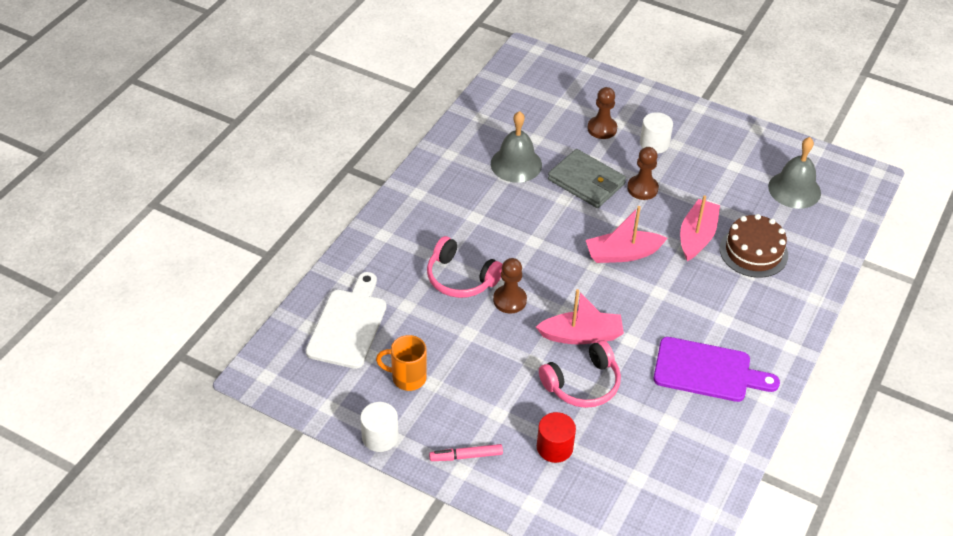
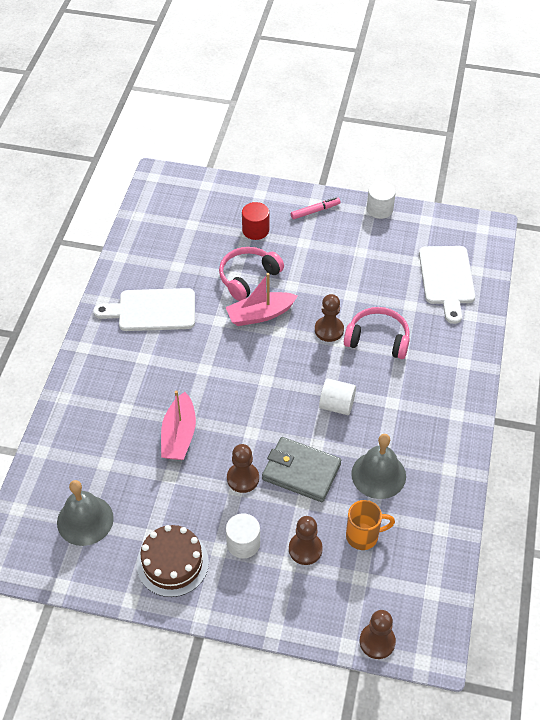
camera: 165 degrees right, 5 degrees up
(407, 378) = (381, 251): orange mug -> orange mug (363, 536)
(531, 227) = (337, 405): none -> white cylinder
(565, 66) = (377, 641): none -> brown pawn
(622, 254) = (244, 398): pink boat -> none
(707, 371) = (152, 310): purple cutting board -> white cutting board
(753, 252) = (123, 432): brown cake -> brown cake (172, 563)

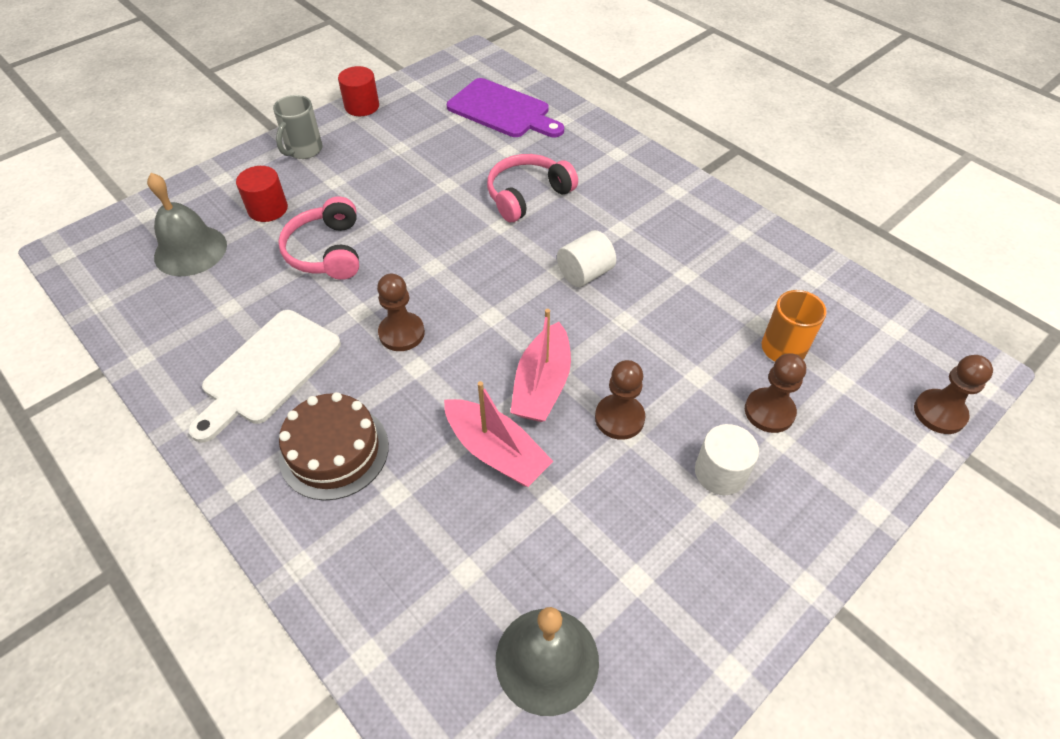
camera: 55 degrees left, 0 degrees up
(172, 563) = (701, 576): brown cake -> brown cake (334, 451)
(260, 314) = (392, 270): pink boat -> pink boat (542, 384)
(301, 472) = (653, 355): grey wallet -> none
(315, 211) = (304, 150): pink marker -> grey mug
(329, 330) = (476, 225): brown pawn -> brown pawn (401, 333)
(378, 475) = (708, 289): grey bell -> grey bell (190, 250)
(379, 209) = (362, 106): white cylinder -> red cylinder
(447, 279) = (502, 110): white cutting board -> purple cutting board

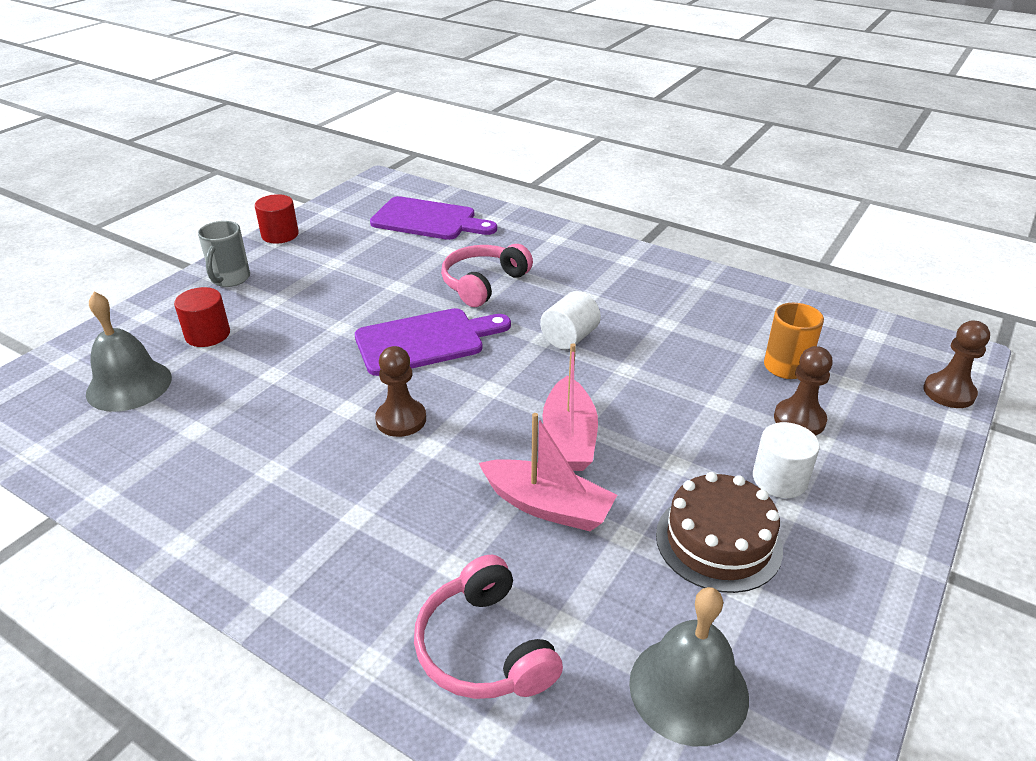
camera: 15 degrees left, 15 degrees down
(268, 370) = (262, 480): white cutting board -> none
(327, 251) = (289, 361): pink headphones -> pink headphones (484, 647)
(334, 451) = (368, 541): brown cake -> brown cake (718, 541)
(451, 252) = (425, 341): none -> purple cutting board
(619, 418) = (660, 452): brown pawn -> none

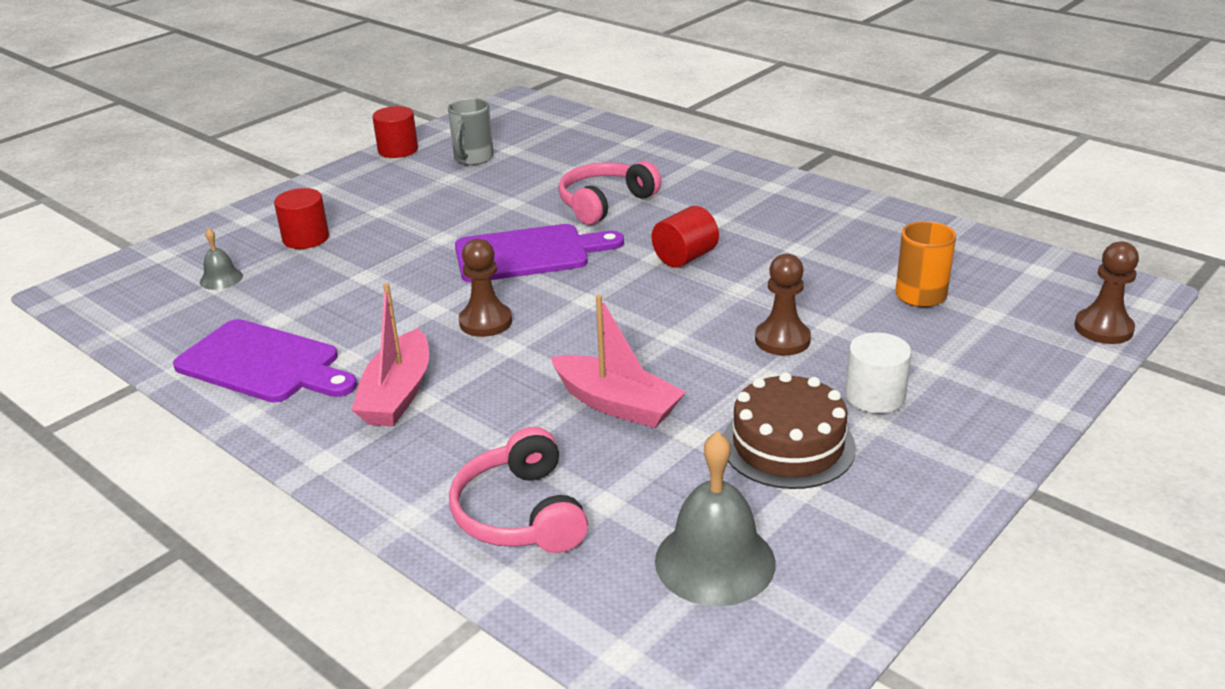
camera: 10 degrees right, 5 degrees down
(129, 385) = (221, 279): grey bell -> grey bell, size x0.51
(230, 279) = (338, 189): grey mug -> grey mug (473, 159)
(428, 220) = (560, 140): purple cutting board -> purple cutting board (263, 364)
(569, 338) = (685, 258): white cylinder -> red cylinder
(569, 438) = (657, 347): pink boat -> pink boat (398, 394)
(799, 420) = (917, 345): brown pawn -> brown pawn (782, 340)

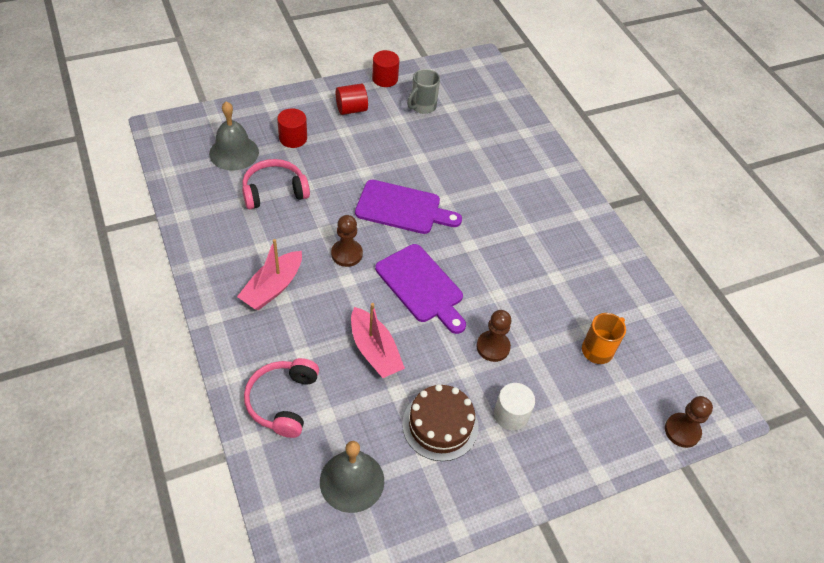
camera: 20 degrees right, 20 degrees up
(221, 279) = (234, 152): grey bell -> grey bell, size x1.98
(263, 364) = (221, 232): purple cutting board -> purple cutting board (421, 286)
(605, 203) = (472, 183): pink headphones -> pink headphones (274, 191)
(685, 258) = (486, 253): red cylinder -> red cylinder (351, 109)

